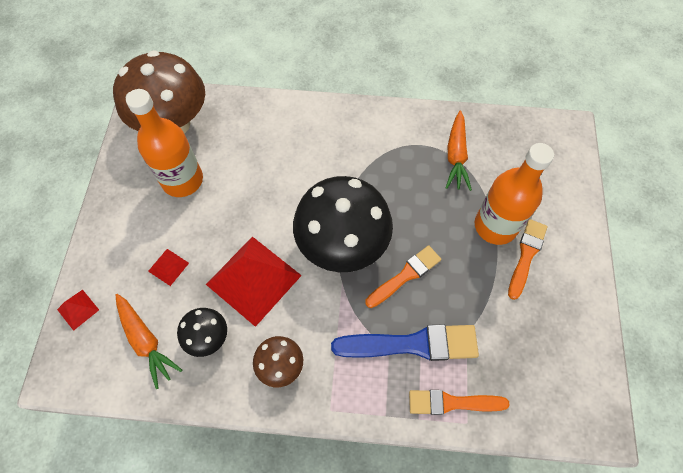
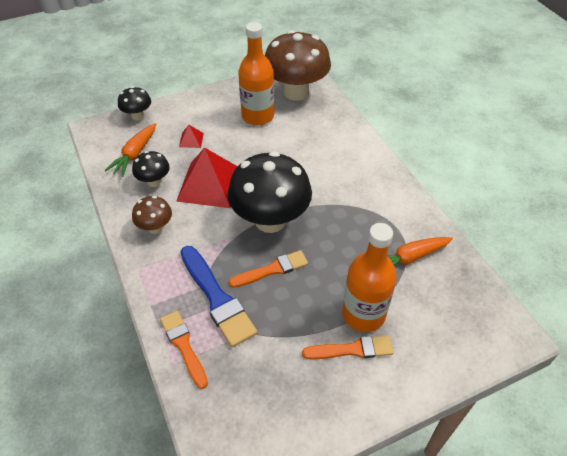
camera: 60 degrees right, 15 degrees down
(78, 309) = (137, 116): red pyramid -> black mushroom
(405, 275) = (272, 269): orange brush -> orange brush turned 45 degrees counterclockwise

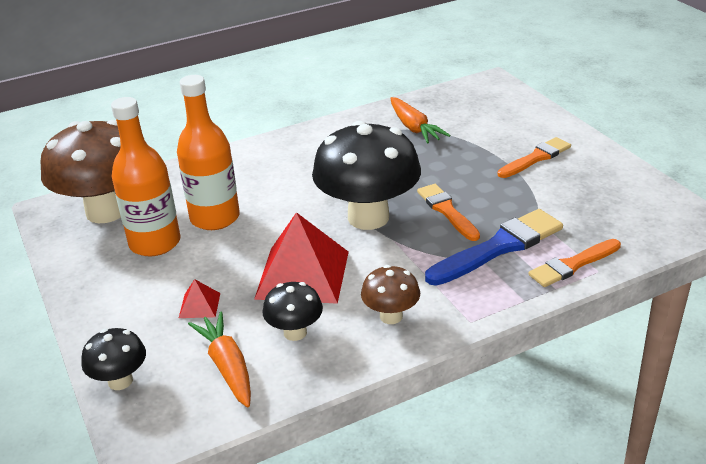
camera: 90 degrees left, 15 degrees down
(134, 154) = (227, 366): orange carrot -> orange carrot turned 135 degrees counterclockwise
(352, 349) = (536, 158): orange brush -> orange brush turned 60 degrees clockwise
(363, 314) = (492, 152): orange bottle -> orange bottle (215, 218)

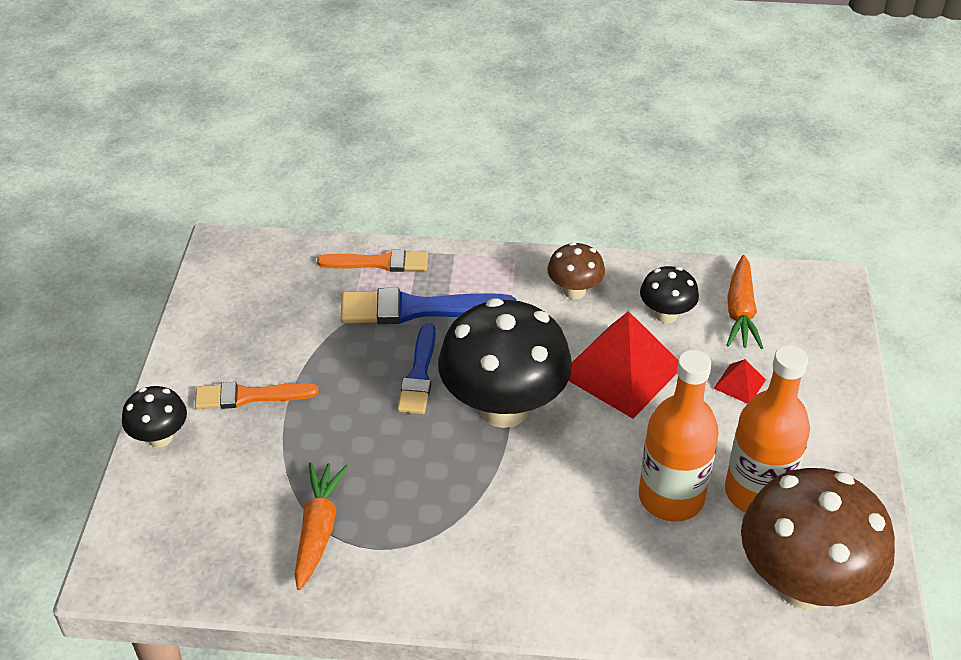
camera: 150 degrees left, 10 degrees up
(120, 381) = (839, 340): black mushroom -> black mushroom (160, 437)
(447, 211) = (419, 374): orange brush -> blue brush

